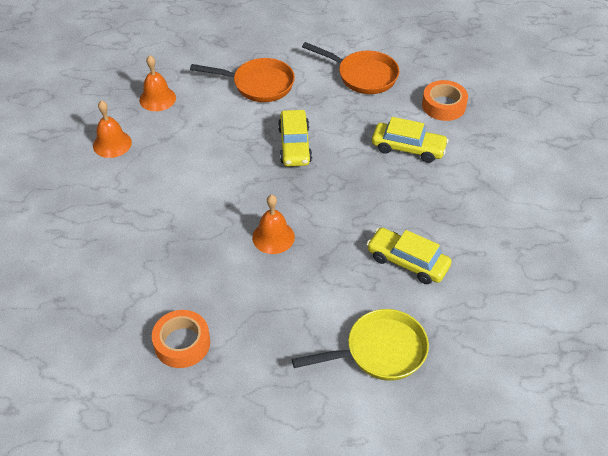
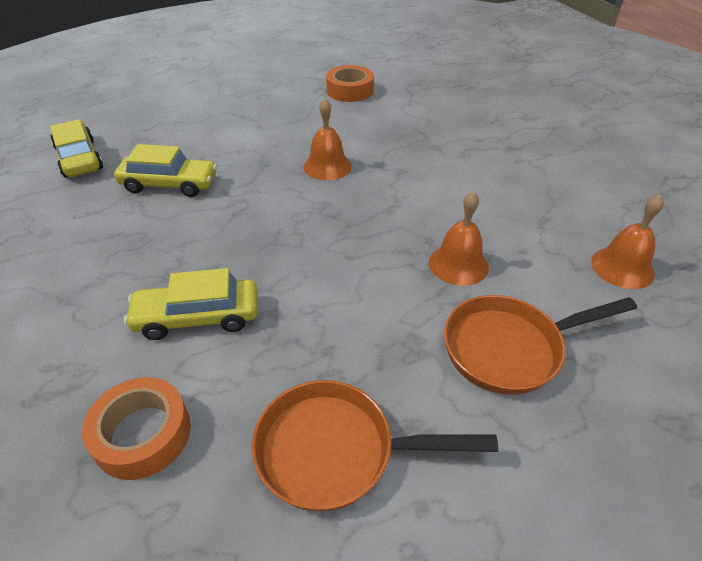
camera: 155 degrees right, 5 degrees down
(112, 144) = (592, 196): orange bell -> orange bell (458, 264)
(294, 145) = (373, 265): yellow car -> yellow car (79, 158)
(379, 351) = (183, 122): yellow pan -> none

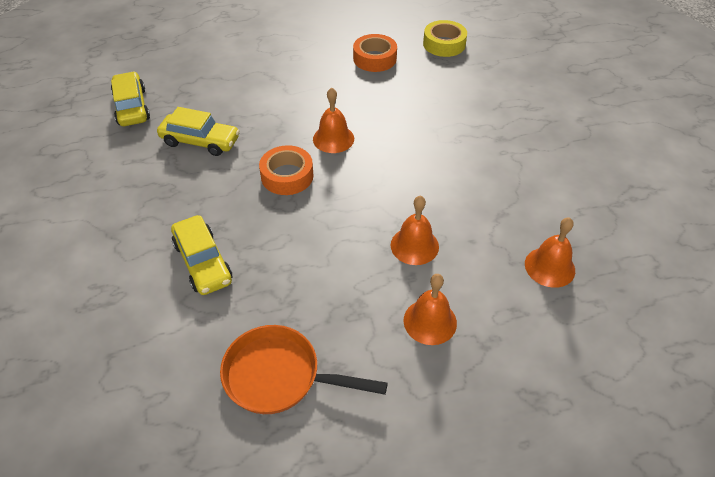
camera: 10 degrees right, 5 degrees up
(142, 434) = (152, 343): orange tape -> orange tape (287, 176)
(197, 317) = (203, 262): yellow car -> yellow car turned 120 degrees counterclockwise
(418, 73) = (444, 44): none -> yellow tape
(510, 348) = (430, 321): orange pan -> orange bell

